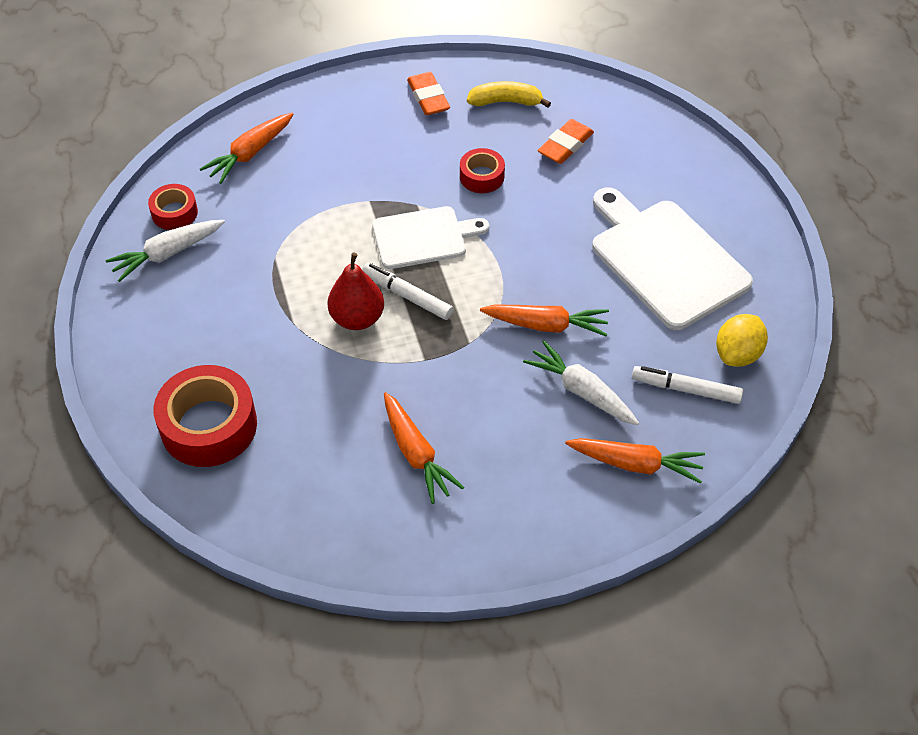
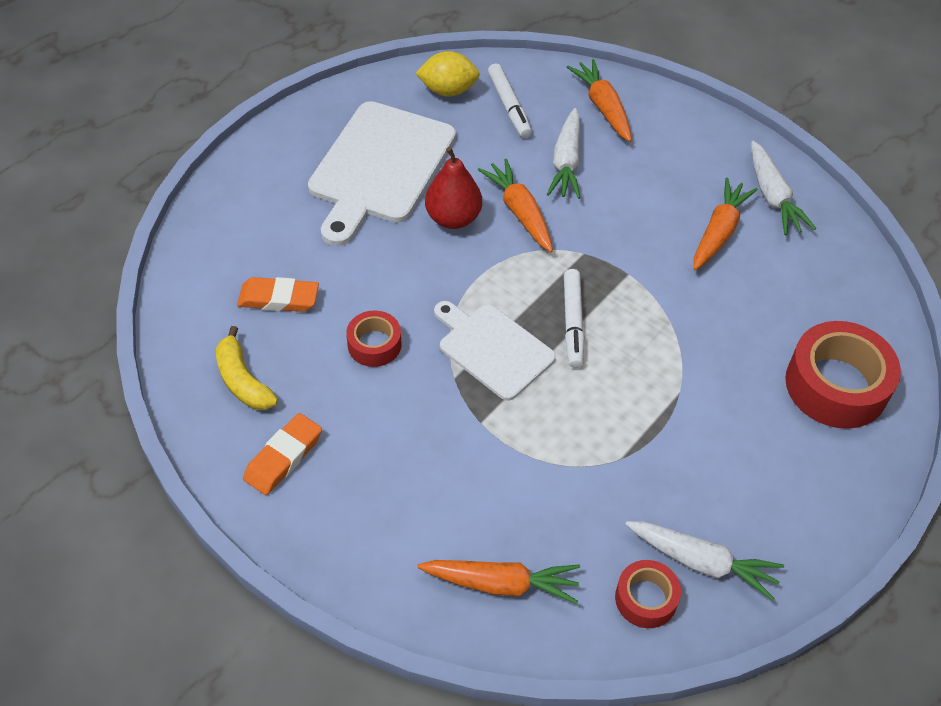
camera: 125 degrees left, 0 degrees up
(357, 318) = (630, 345): red pear -> red pear (453, 218)
(422, 527) = (772, 196): none -> white carrot

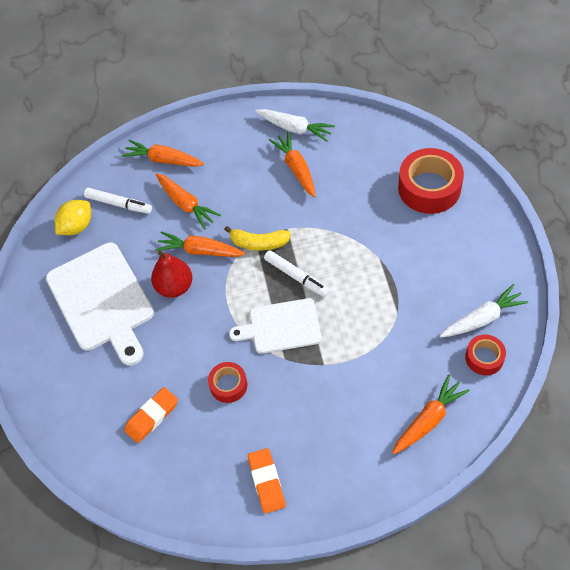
camera: 45 degrees left, 5 degrees up
(243, 380) = (195, 472): yellow banana -> yellow banana (258, 243)
(566, 162) = (186, 204): white carrot -> orange carrot

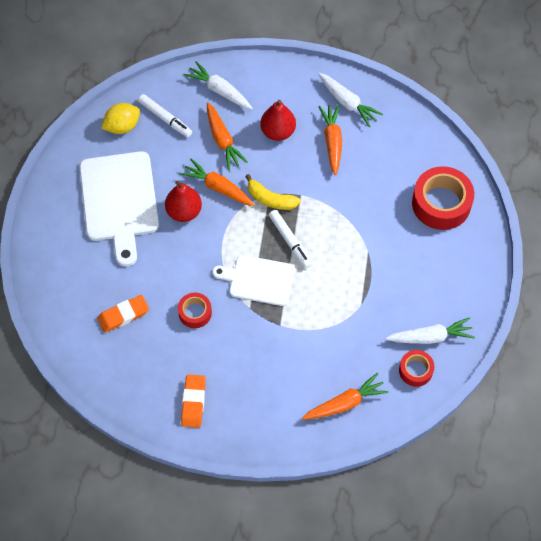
camera: 15 degrees right, 5 degrees up
(164, 160) = (219, 91): orange carrot -> white carrot
(238, 178) = (278, 132): none -> red pear

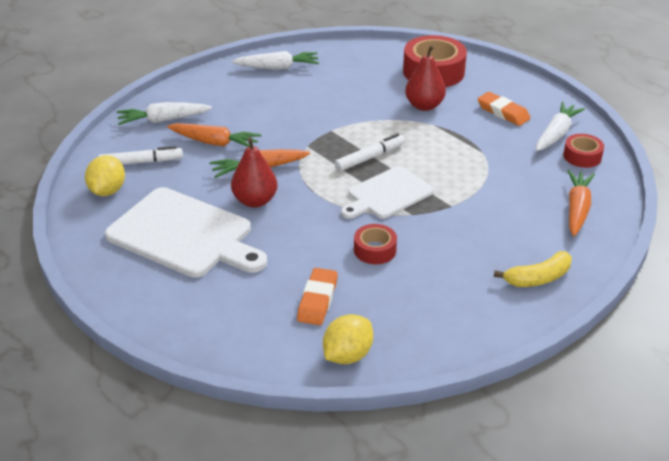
camera: 50 degrees left, 25 degrees down
(91, 363) = (347, 355): none -> yellow lemon
(193, 402) = (477, 303): orange eraser -> orange eraser (503, 112)
(270, 199) = (312, 147): yellow banana -> yellow banana (537, 278)
(278, 132) = (252, 111): red pear -> red pear (424, 106)
(290, 241) = (370, 158): white marker -> white marker turned 45 degrees counterclockwise
(332, 142) = (303, 91): orange carrot -> none

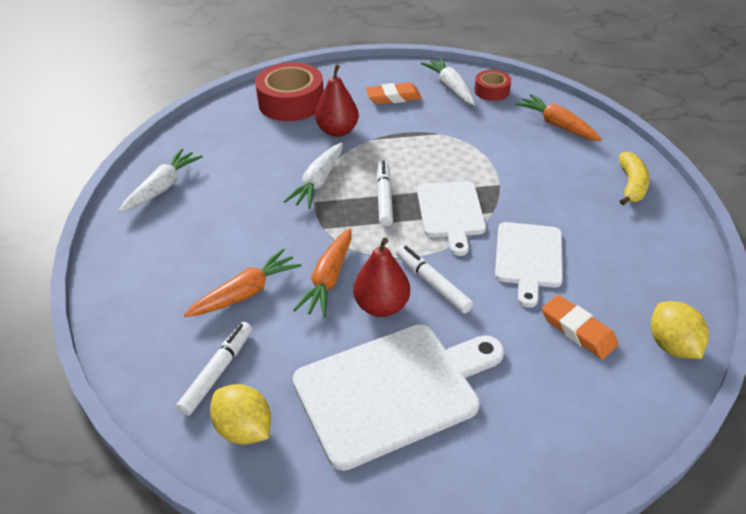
camera: 55 degrees left, 5 degrees up
(163, 120) = (153, 317): white carrot -> white carrot (318, 182)
(299, 214) = (433, 284): none -> white marker
(375, 250) = (528, 258): red tape -> white cutting board

